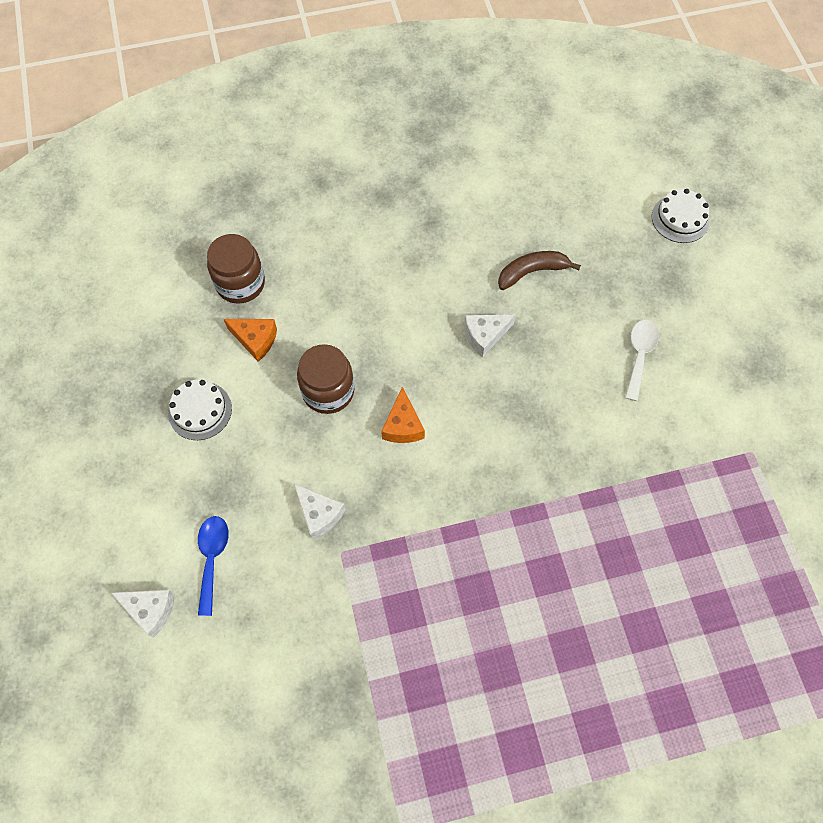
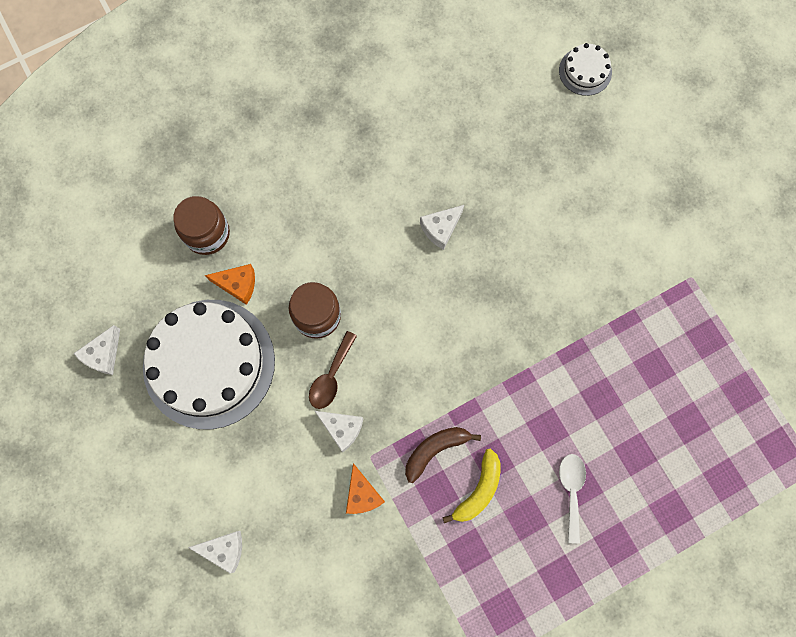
camera: 15 degrees left, 10 degrees up
(95, 375) = (103, 355): none -> white cheese
(200, 410) = (209, 363): white cake -> white cake, size x2.28
(212, 558) = (262, 491): blue spoon -> none
(324, 456) = (331, 376): none -> brown spoon
(403, 425) = (391, 330): orange cheese -> orange cheese (362, 494)
(451, 621) = (478, 490): none -> yellow banana
(532, 272) = (466, 156): brown banana -> brown banana (435, 450)
(639, 355) = (578, 213): white spoon -> white spoon (571, 491)

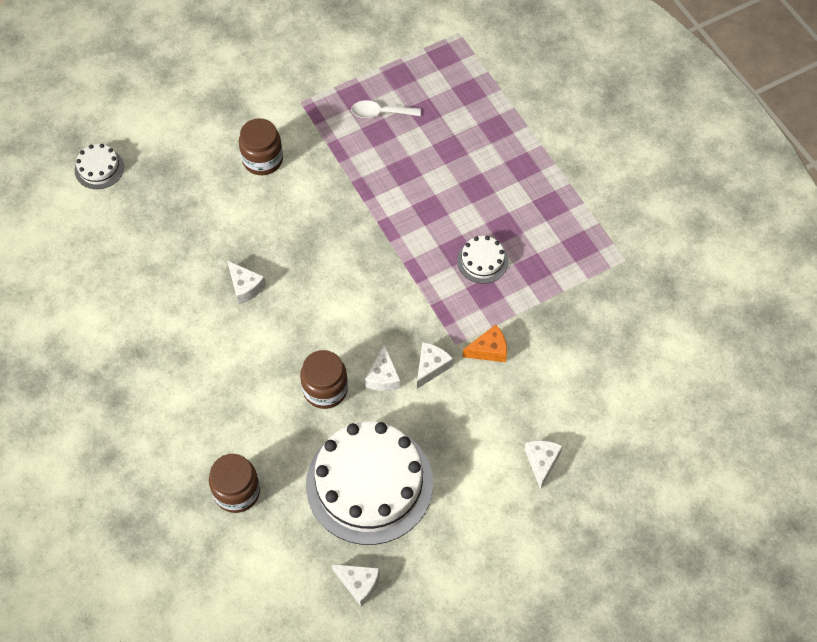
camera: 90 degrees left, 15 degrees down
(238, 285) = (291, 461): orange cheese -> none
(331, 376) = (383, 376): brown spoon -> white cheese
(435, 450) = (449, 293): brown banana -> none
(478, 490) = (482, 261): yellow banana -> white cake
(571, 491) = (481, 194): white spoon -> white spoon (380, 113)
(606, 238) = (262, 160): none -> brown jar

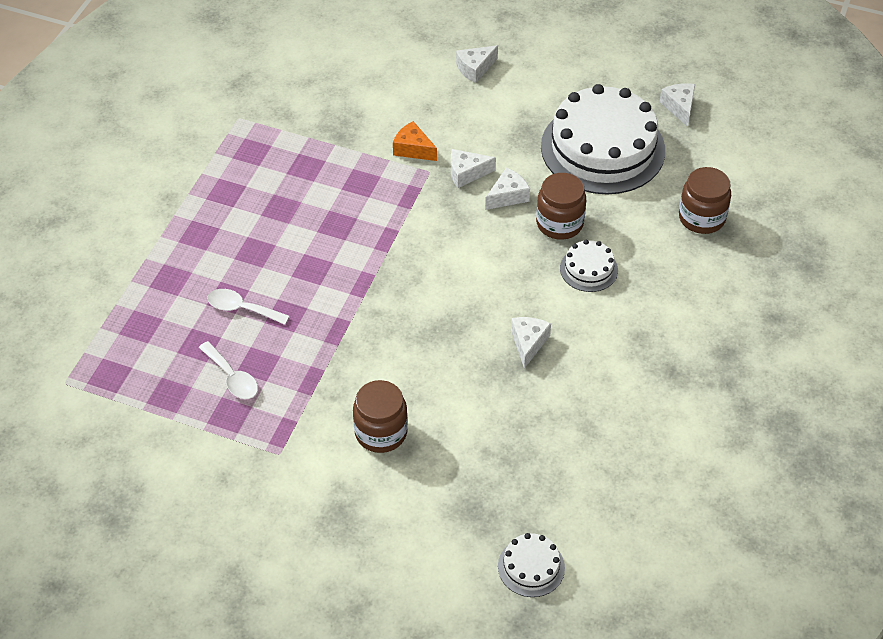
camera: 130 degrees left, 10 degrees down
(432, 150) = (242, 309): none -> white spoon
(482, 261) = (331, 202): white cake -> white cake (588, 269)

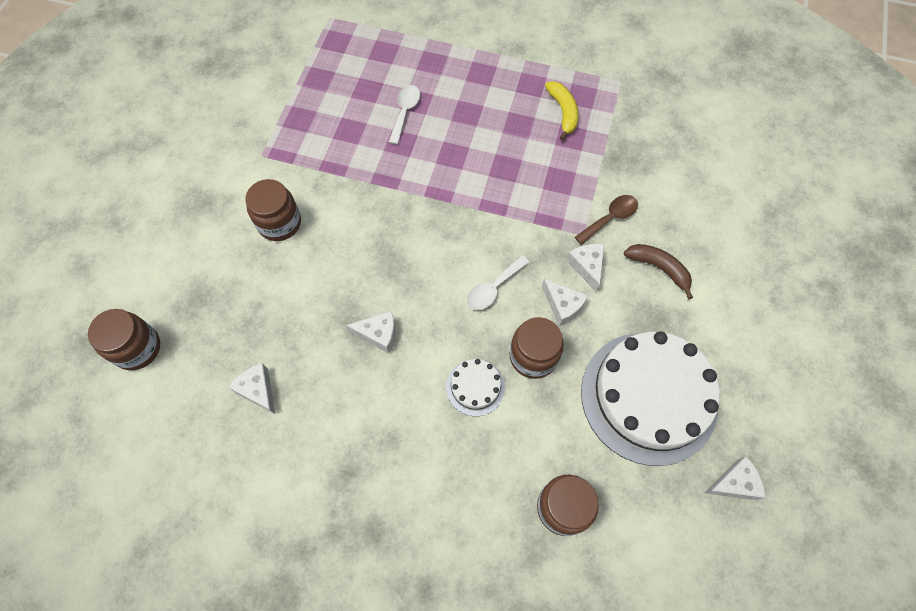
camera: 85 degrees right, 15 degrees up
(232, 377) = (335, 115): white spoon -> white spoon (493, 288)
(272, 169) = (563, 112): none -> yellow banana
(413, 149) = (610, 218): orange cheese -> brown spoon
(474, 122) = (659, 268): none -> brown banana
(475, 69) = (737, 264): white cheese -> white cheese (258, 390)
(531, 567) = (137, 348): white cake -> brown jar

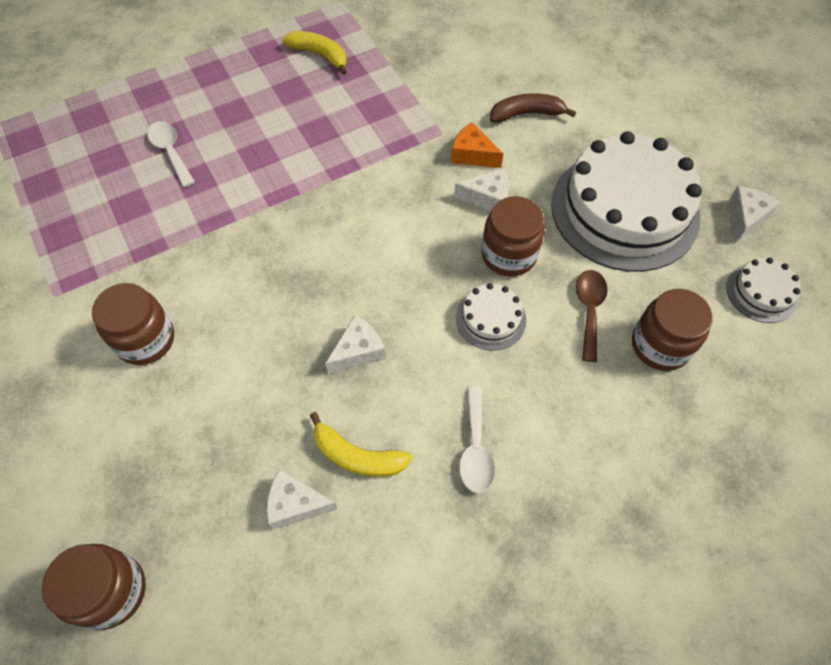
camera: 45 degrees left, 5 degrees down
(314, 395) = (357, 456): none -> yellow banana
(493, 288) = (416, 230): white spoon -> white spoon (475, 448)
(587, 267) = (472, 155): white cheese -> orange cheese
(610, 218) = (449, 106): brown spoon -> brown spoon (589, 310)
(678, 543) = (761, 292): none -> white cake

